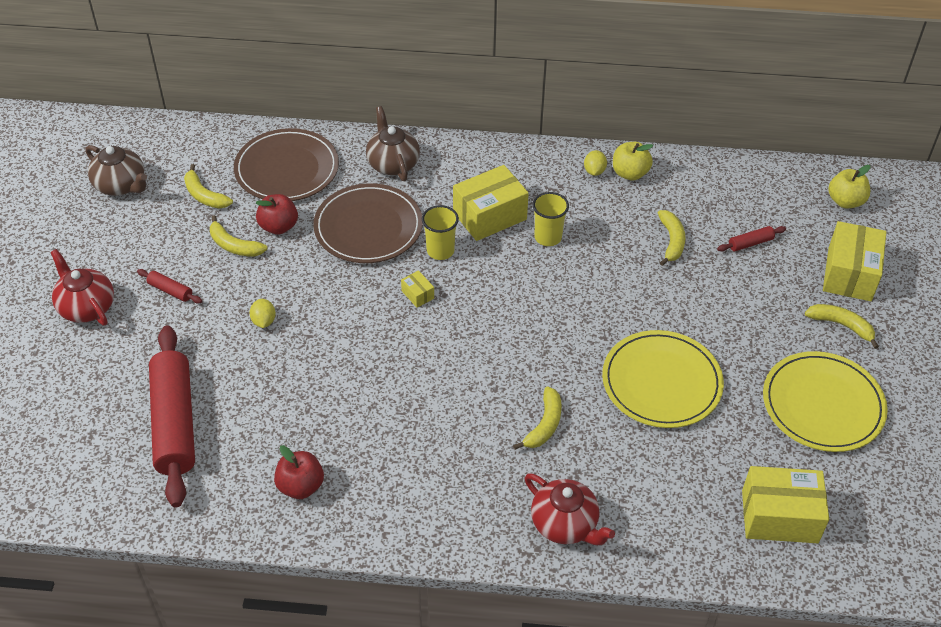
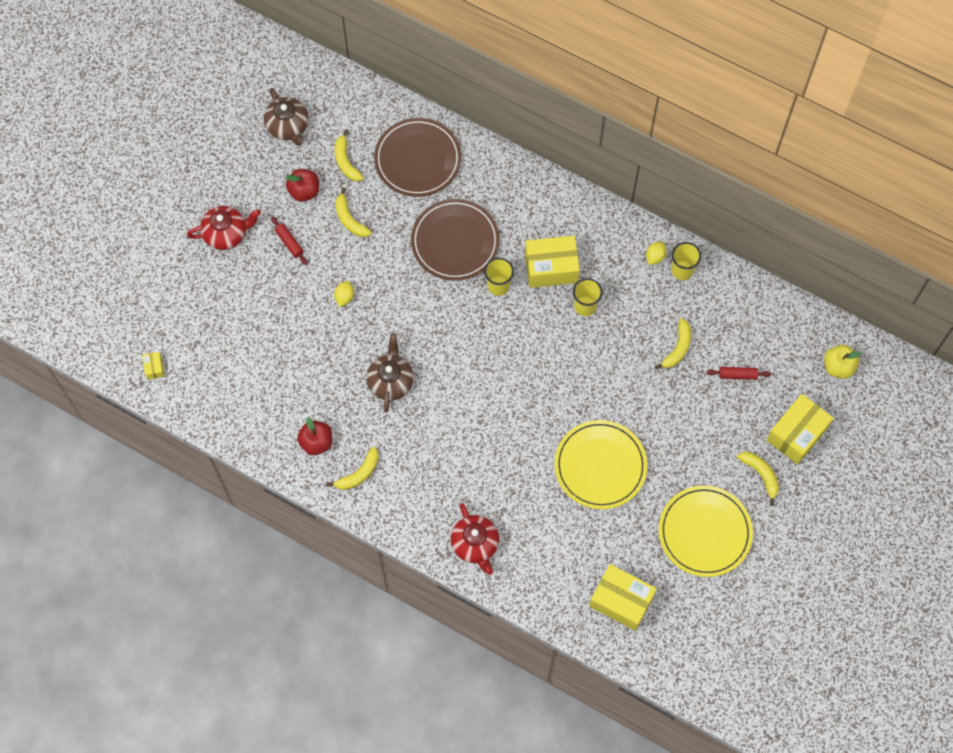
camera: 25 degrees right, 20 degrees up
(86, 307) = (226, 233): red teapot -> red teapot turned 90 degrees clockwise
(175, 423) = (253, 358): red rolling pin -> none
(278, 226) = (389, 214): red apple -> red apple (304, 191)
(392, 163) = (501, 186): brown teapot -> brown teapot (390, 381)
(418, 294) = (463, 319): yellow box -> yellow box (154, 368)
(544, 425) = (499, 465): yellow banana -> yellow banana (358, 474)
(630, 173) = (682, 270): yellow apple -> yellow cup

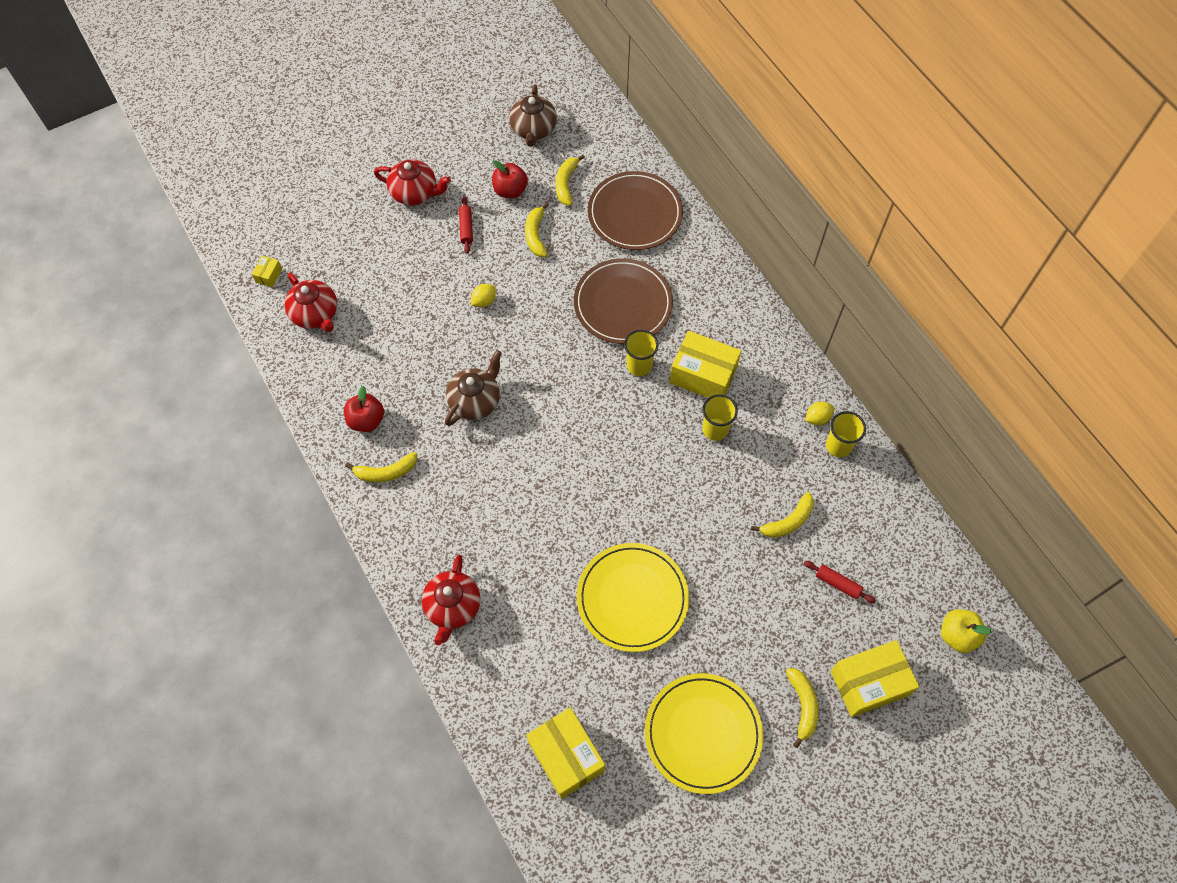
camera: 30 degrees right, 5 degrees down
(216, 379) = (316, 314): none -> red teapot

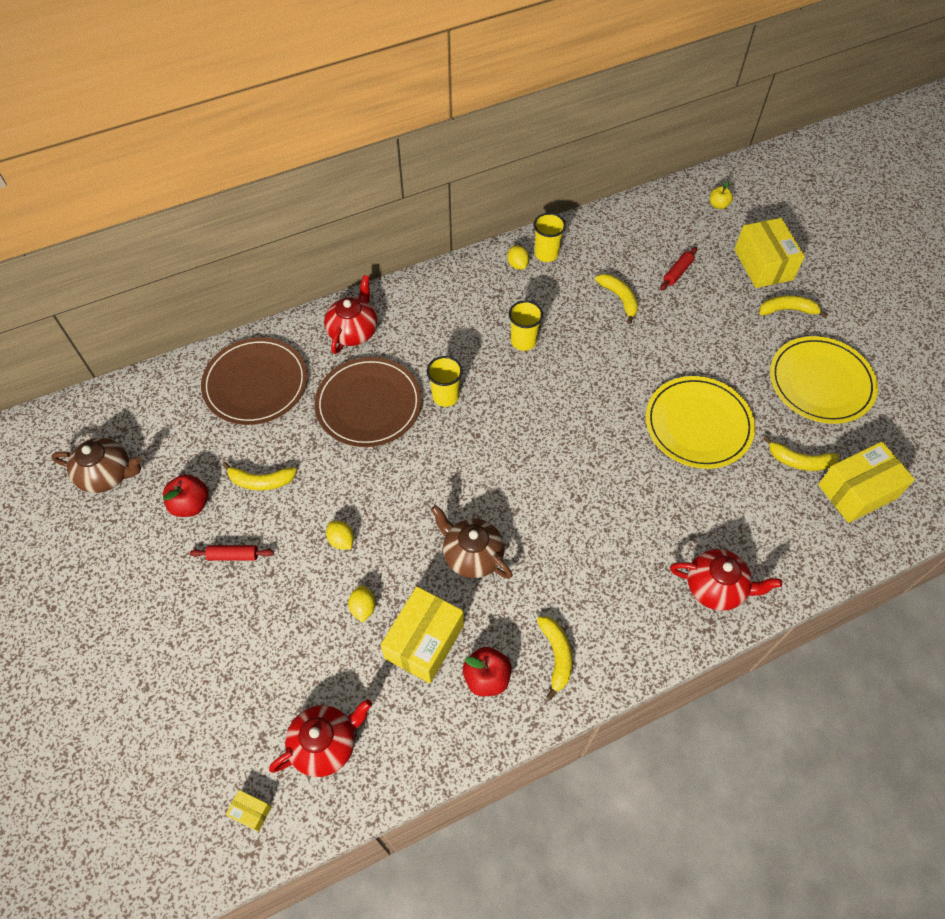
camera: 85 degrees left, 5 degrees down
(415, 193) = (163, 614): red teapot -> red teapot (353, 331)
(424, 325) = (363, 608): none -> yellow lemon
(566, 183) = (197, 446): yellow banana -> yellow banana (799, 461)
(703, 375) = (463, 344): yellow box -> yellow box (424, 641)
(957, 635) = (718, 205): yellow apple -> yellow apple, size x0.65

